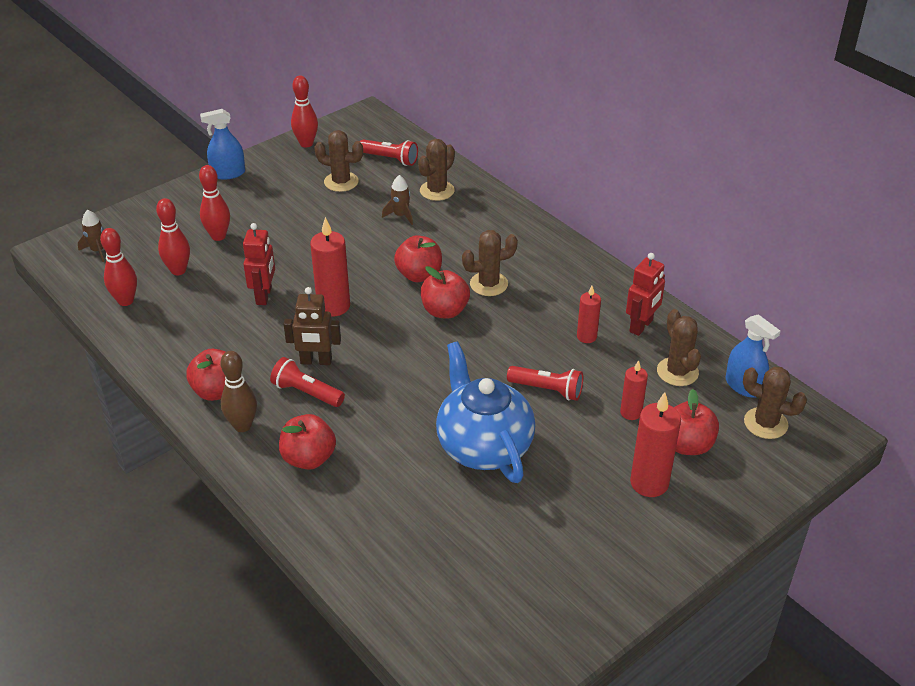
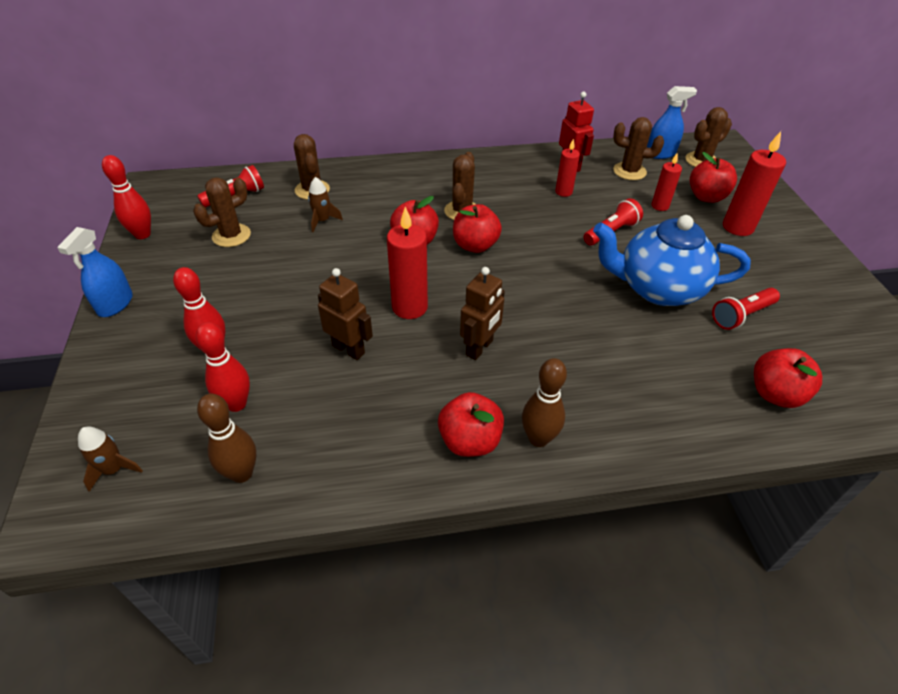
camera: 60 degrees left, 5 degrees up
(125, 301) = (242, 473): red bowling pin -> brown bowling pin
(264, 296) = (349, 349): red robot -> brown robot
(306, 393) = (520, 371): red flashlight -> red flashlight (741, 316)
(309, 458) = (615, 404): red apple -> red apple (775, 394)

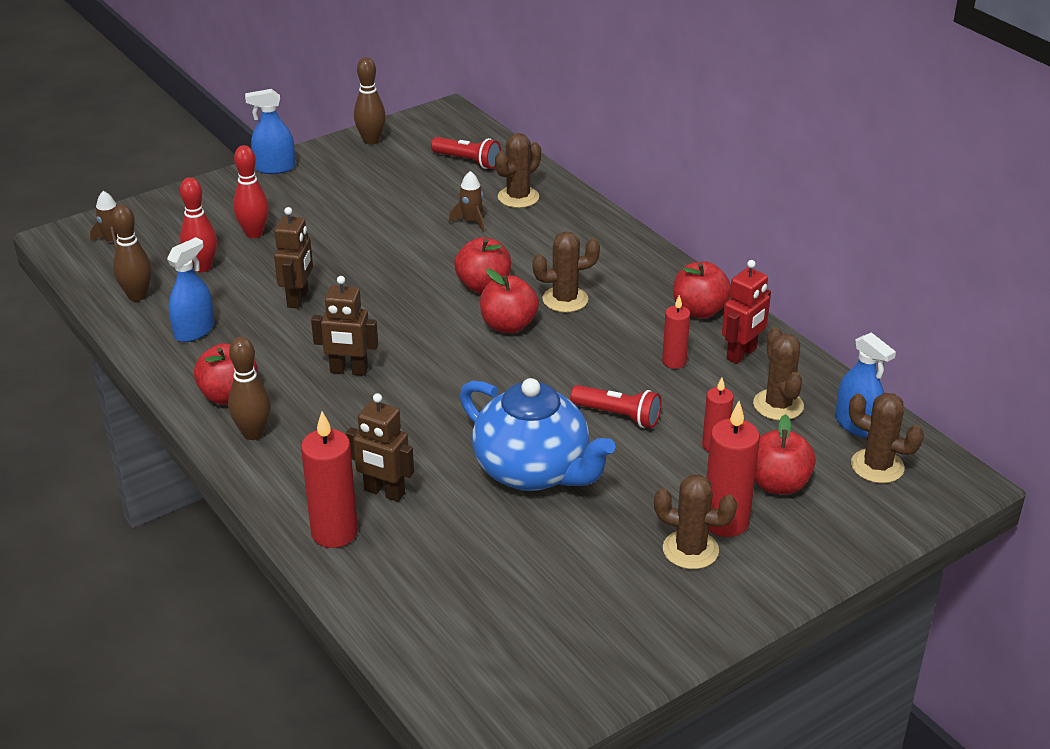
camera: 65 degrees right, 10 degrees down
(142, 234) = (371, 140): red bowling pin -> brown bowling pin
(231, 235) = (406, 183): brown cactus -> brown cactus (690, 550)
(344, 440) = (194, 331): none -> blue spray bottle
(409, 307) = (378, 314): red candle -> red candle (334, 532)
(656, 375) = (384, 492): none -> brown robot
(658, 288) = (533, 471): blue teapot -> blue teapot turned 150 degrees clockwise
(741, 316) = (530, 545): red flashlight -> none
(775, 394) = (408, 584): red apple -> red apple (699, 310)

